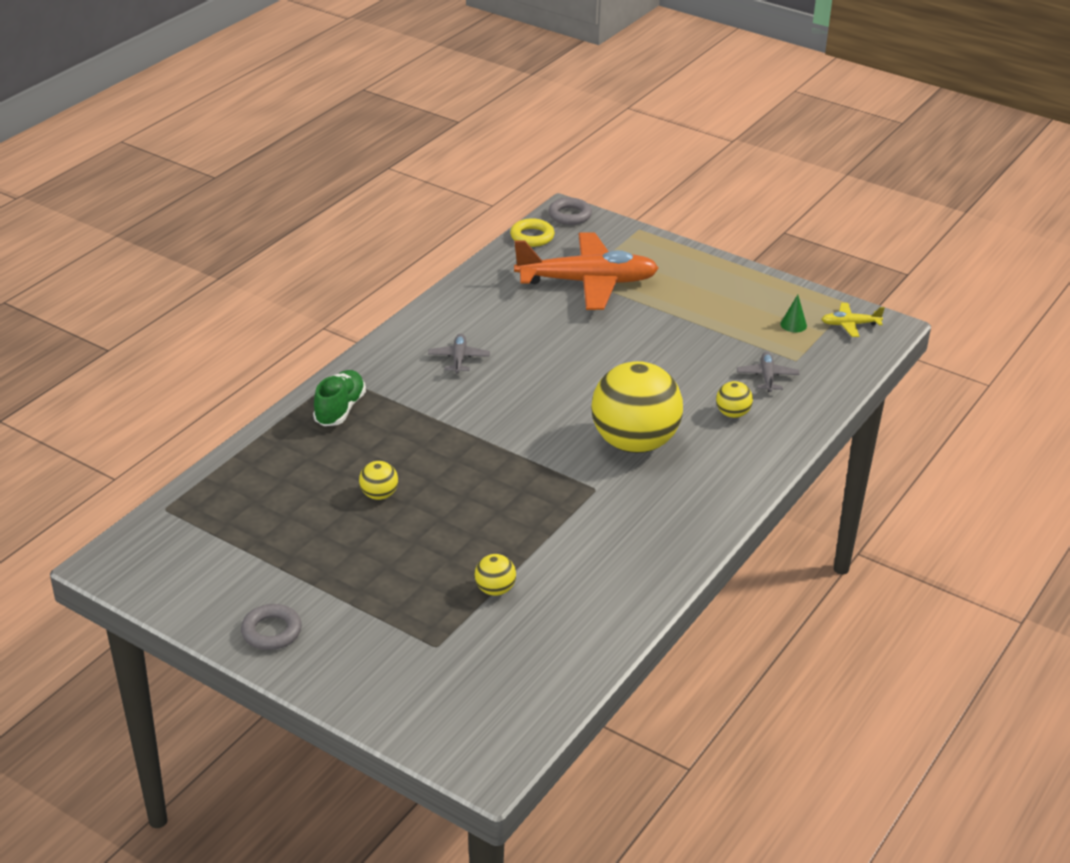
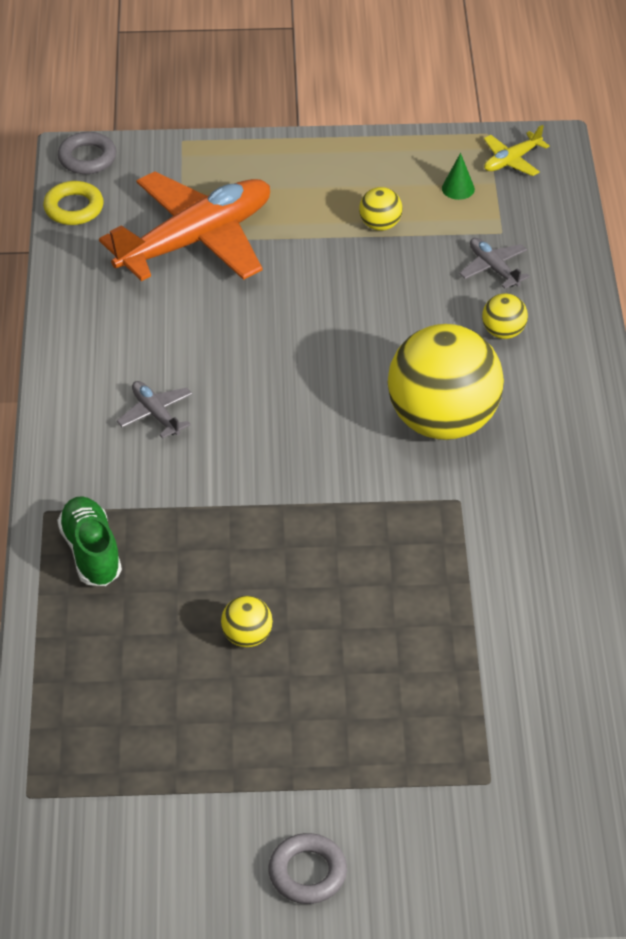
camera: 35 degrees left, 10 degrees up
(495, 590) = (480, 680): yellow ball -> yellow ball (380, 225)

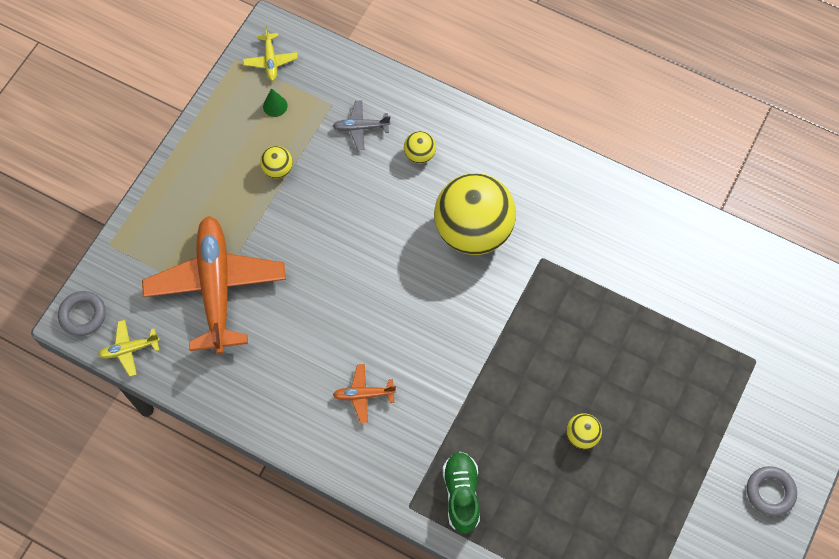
camera: 60 degrees left, 20 degrees up
(74, 208) = (129, 349): yellow ring -> yellow plane
(91, 553) = (461, 494): green shoe -> green shoe turned 75 degrees clockwise
(156, 414) = (363, 395): grey plane -> orange plane

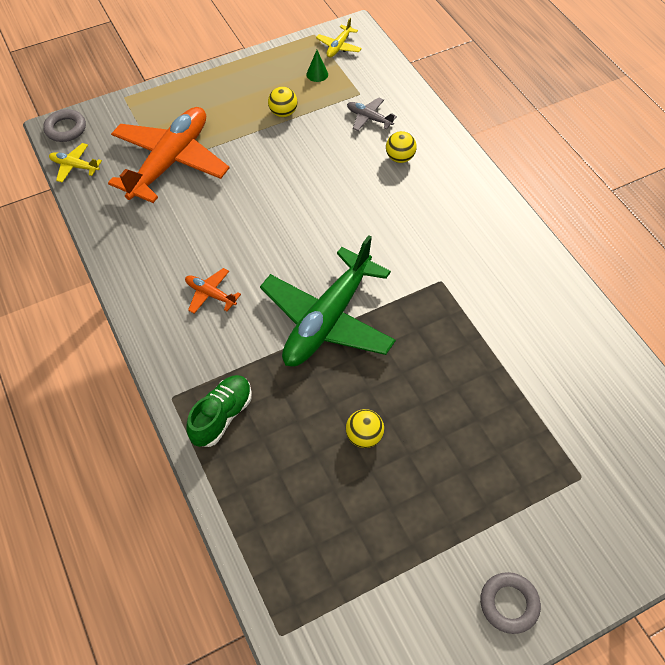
camera: 35 degrees right, 10 degrees down
(473, 231) = (399, 230): yellow ball -> none
(478, 354) = (328, 320): none -> green plane

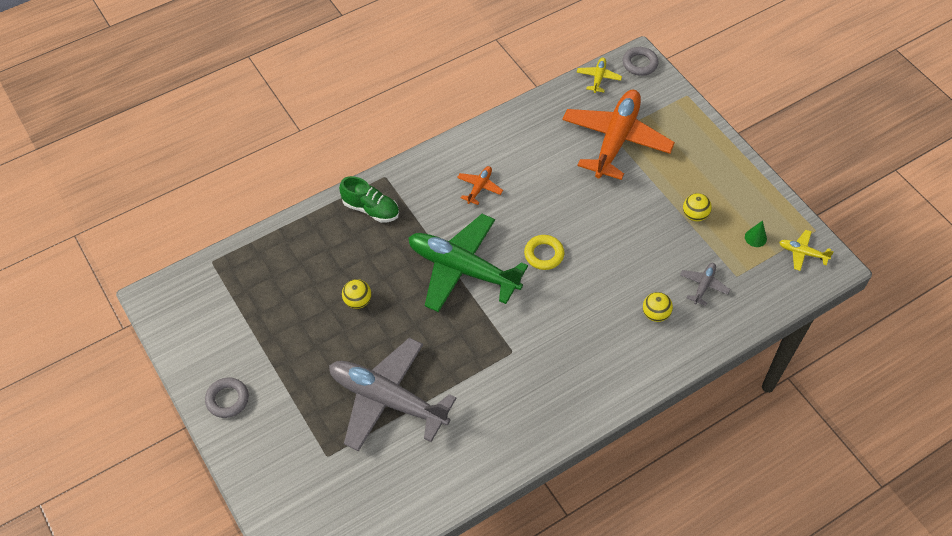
camera: 85 degrees right, 0 degrees up
(170, 162) = (616, 140): orange plane -> orange plane turned 90 degrees counterclockwise
(316, 241) = (544, 254): none -> yellow ring
(503, 408) = (387, 399): none -> grey plane

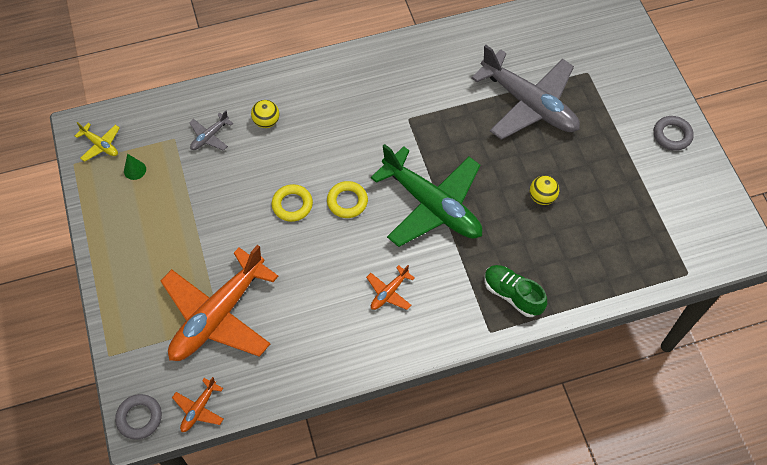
camera: 165 degrees left, 5 degrees up
(593, 240) = (292, 205): none -> yellow ring
(598, 78) = (199, 409): yellow plane -> orange plane
(694, 215) = (180, 207): yellow ball -> none

